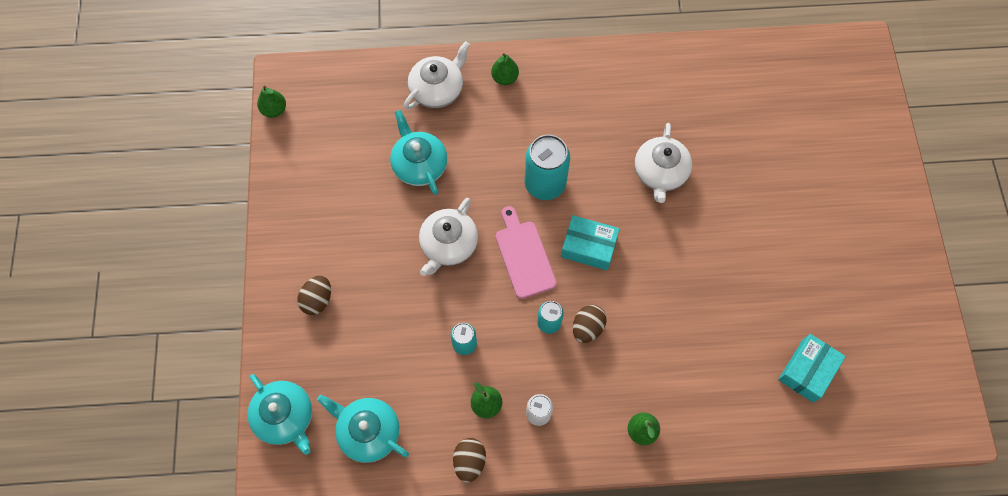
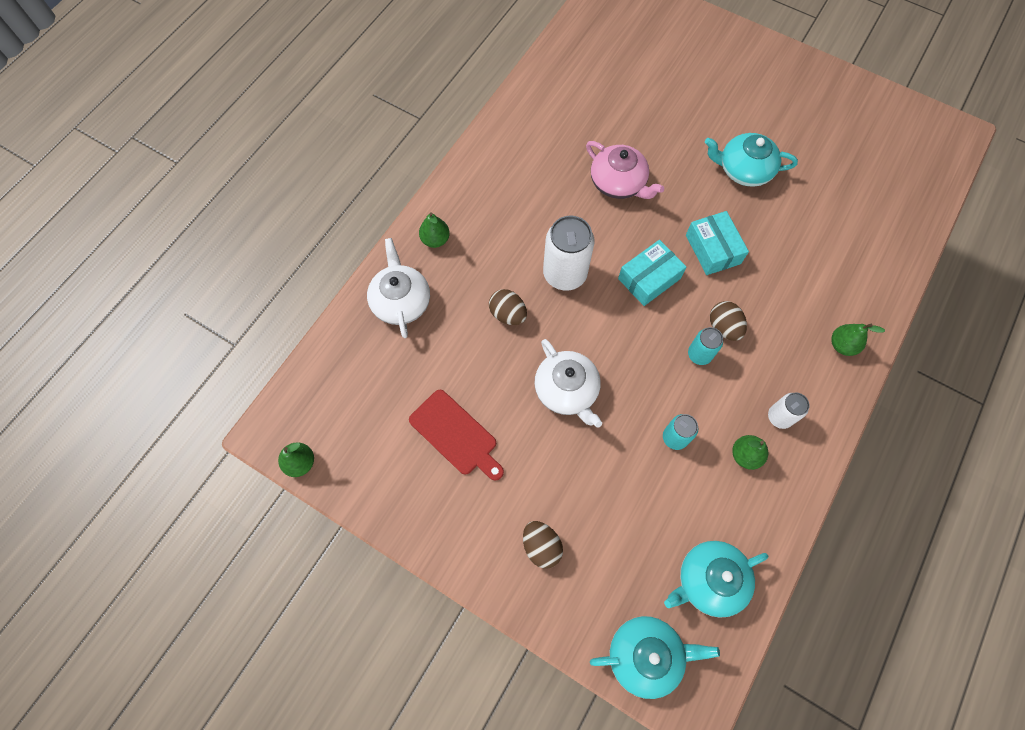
camera: 55 degrees left, 0 degrees up
(361, 192) = (456, 435): none -> red cutting board
(419, 164) = (466, 365): turquoise teapot -> turquoise teapot (743, 170)
(469, 461) = (791, 504): brown egg -> brown egg (508, 314)
(524, 256) = (622, 334): pink cutting board -> none
(545, 184) = (564, 274): turquoise can -> white can
(660, 172) = (618, 183): white teapot -> pink teapot
(807, 371) = (859, 195): turquoise box -> turquoise box (713, 249)

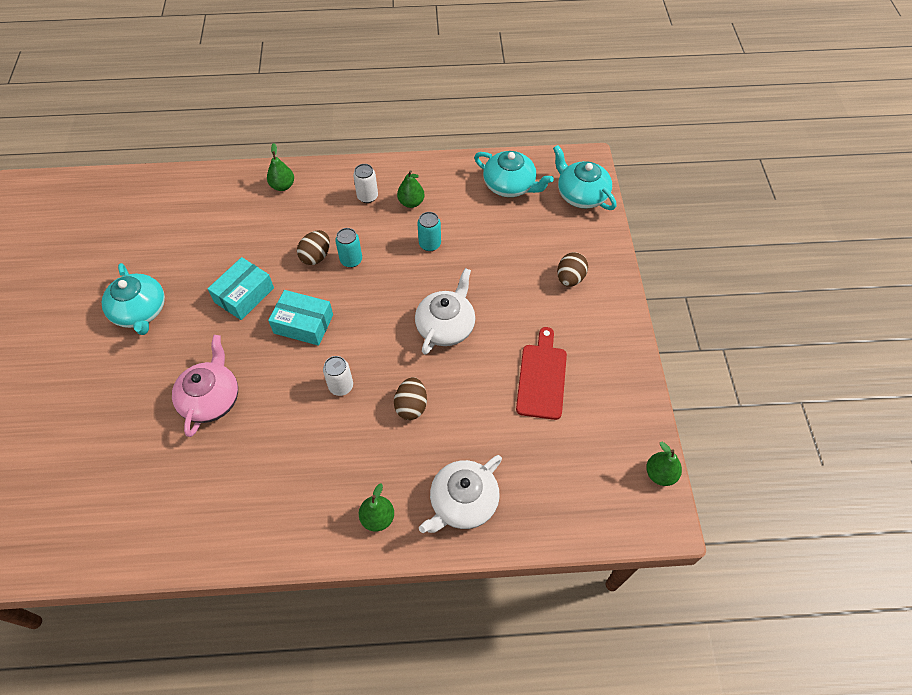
camera: 125 degrees left, 10 degrees down
(564, 274) = (341, 386): white can -> white can, size x0.55

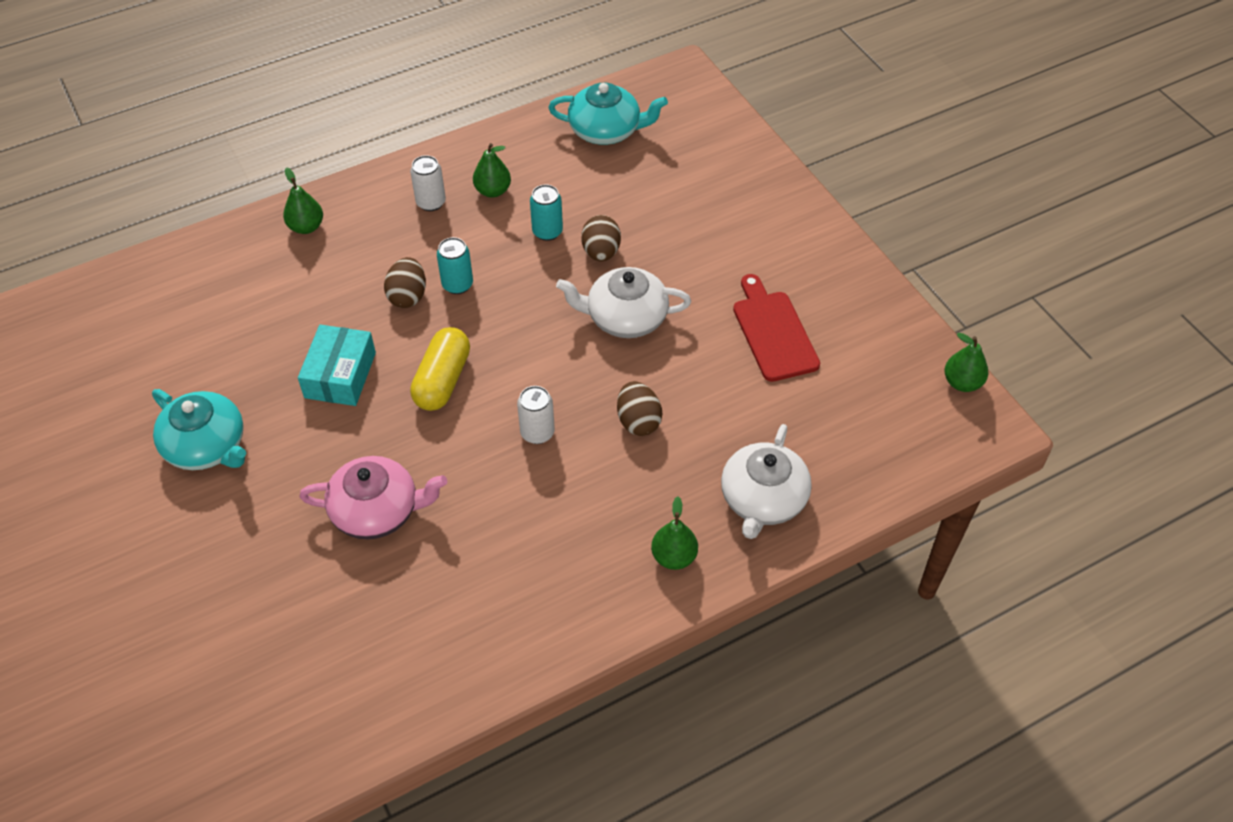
camera: 25 degrees left, 5 degrees down
(211, 399) = (377, 511): pink teapot -> pink teapot turned 105 degrees clockwise
(303, 324) = (442, 380): turquoise box -> yellow capsule
(446, 326) = (625, 317): white teapot -> white teapot turned 90 degrees counterclockwise
(570, 278) = (741, 212): brown egg -> brown egg (601, 252)
(581, 194) = (699, 113): turquoise teapot -> none

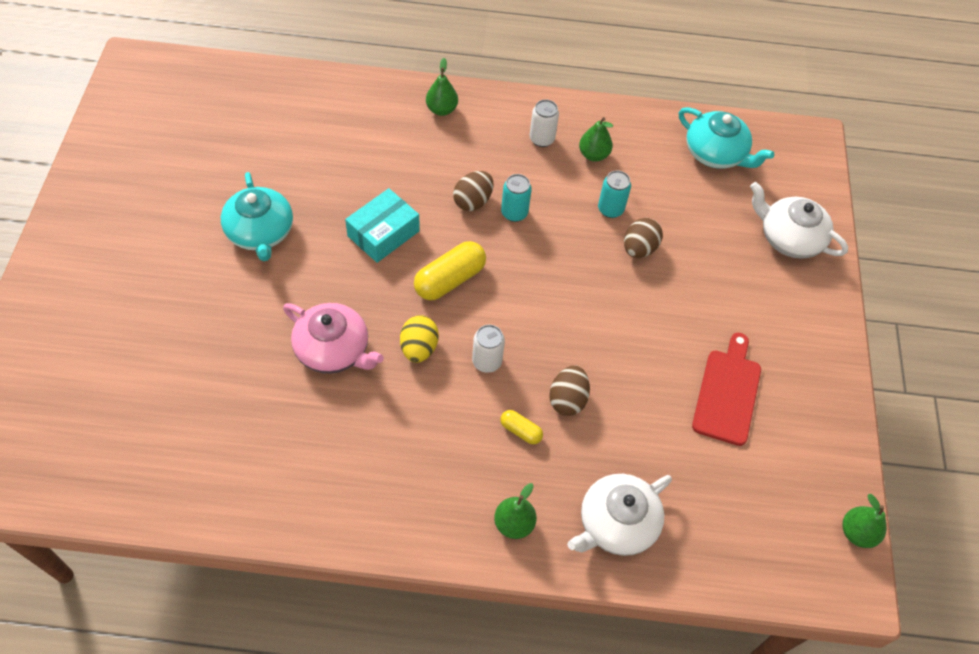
camera: 30 degrees right, 5 degrees up
(462, 459) = (419, 348): none -> yellow egg
(617, 474) = (520, 431): none -> yellow capsule
(625, 317) = (619, 311): white teapot -> white teapot (789, 238)

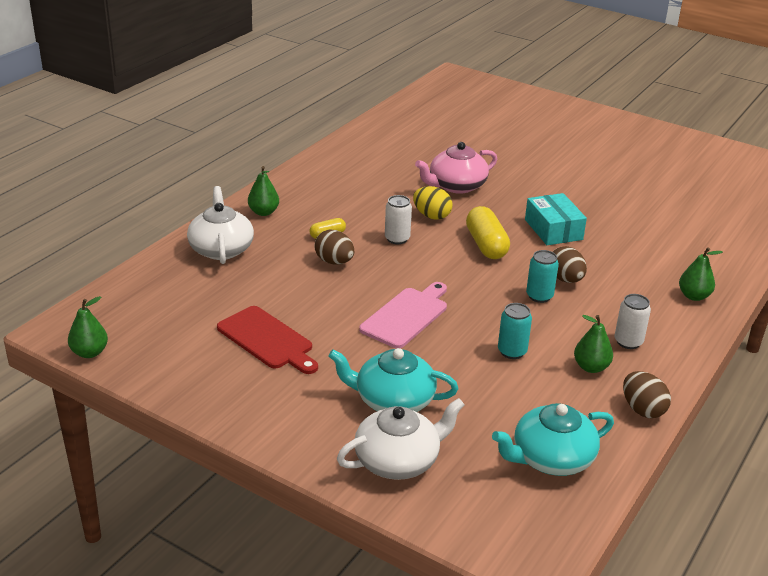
camera: 120 degrees right, 25 degrees down
(260, 232) = (584, 183): turquoise teapot -> turquoise teapot (393, 400)
(614, 300) = (406, 316): none -> pink cutting board
(639, 248) = (453, 351): brown egg -> brown egg (642, 409)

